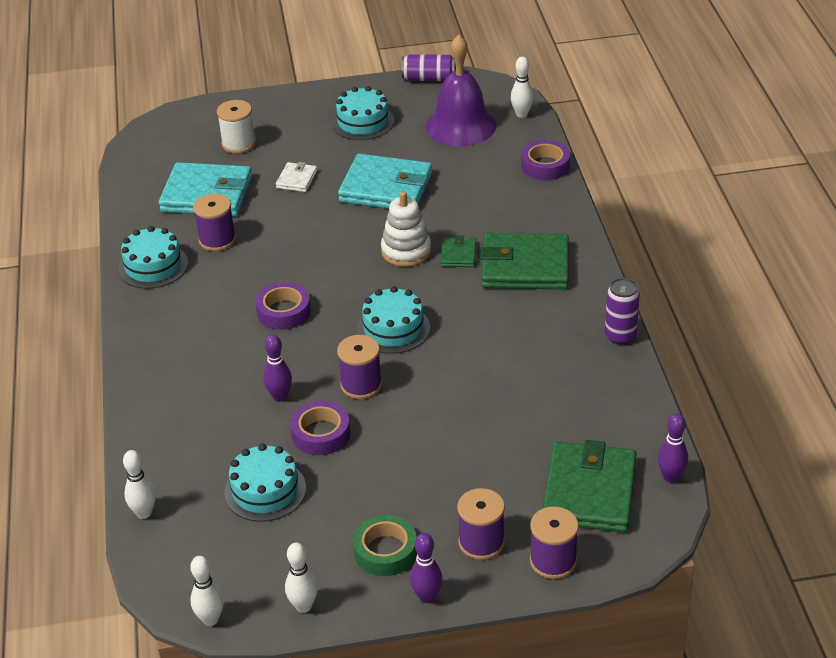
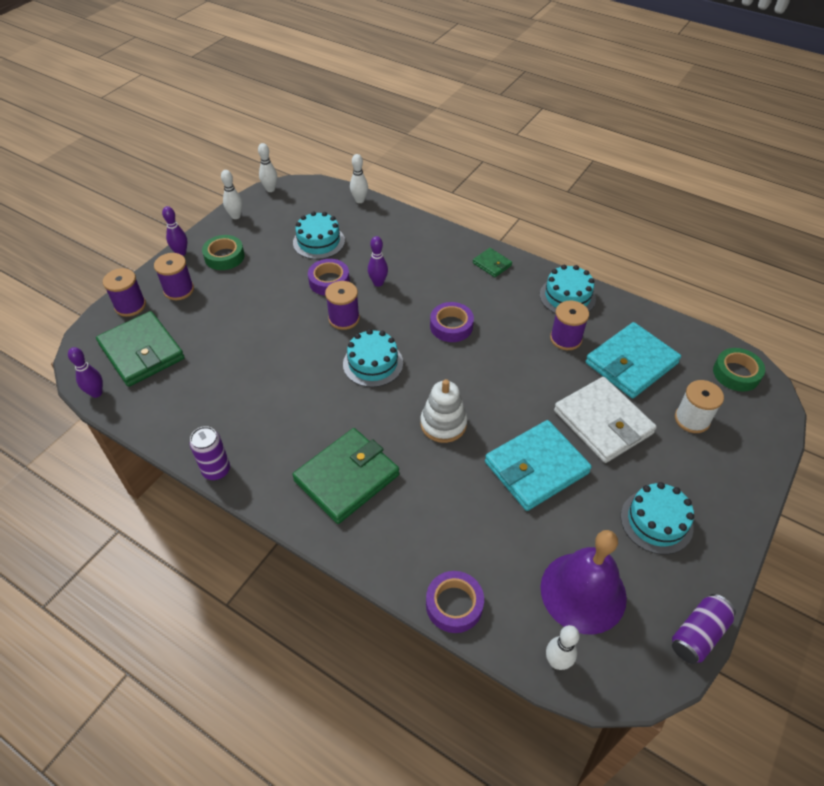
camera: 130 degrees right, 10 degrees up
(155, 143) = (736, 373): none -> green tape
(296, 179) = (603, 422): white wallet -> white wallet, size x2.10
(458, 254) = (405, 450): green wallet -> green wallet (492, 264)

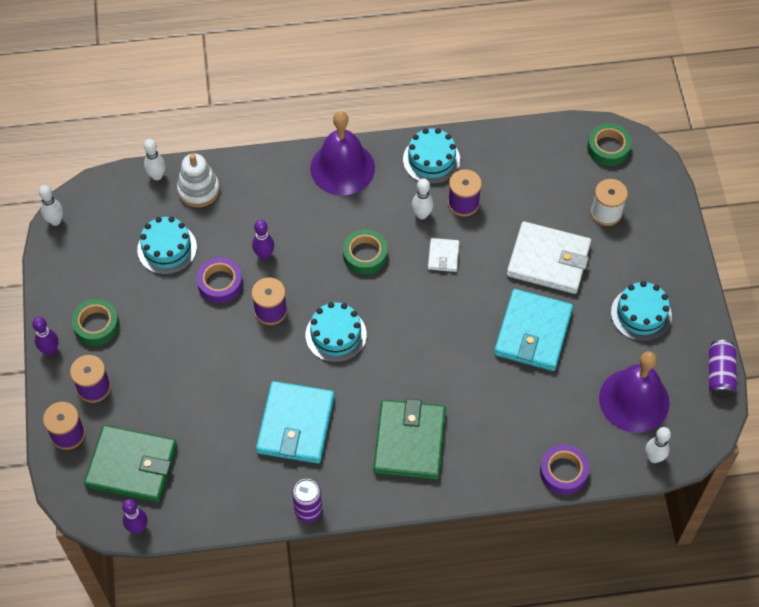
camera: 40 degrees left, 10 degrees up
(236, 216) = (56, 275): white bowling pin -> white bowling pin (422, 214)
(443, 424) = (438, 347): white stacking toy -> white stacking toy (198, 190)
(451, 326) = (365, 255): purple tape -> green tape
(492, 264) = (342, 168): green wallet -> purple bell
(513, 364) = (443, 256): none -> white wallet
(631, 363) = (529, 192): turquoise wallet -> turquoise wallet (296, 424)

